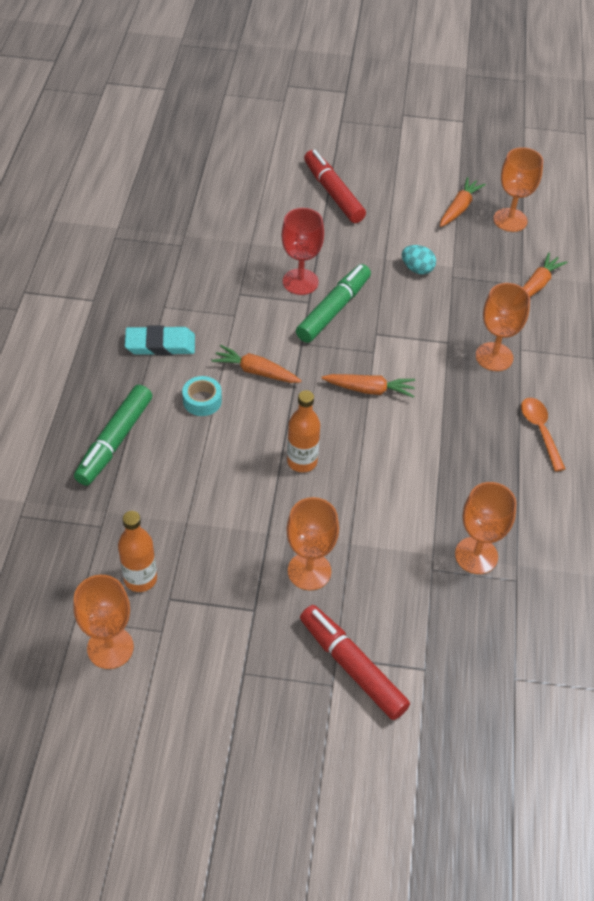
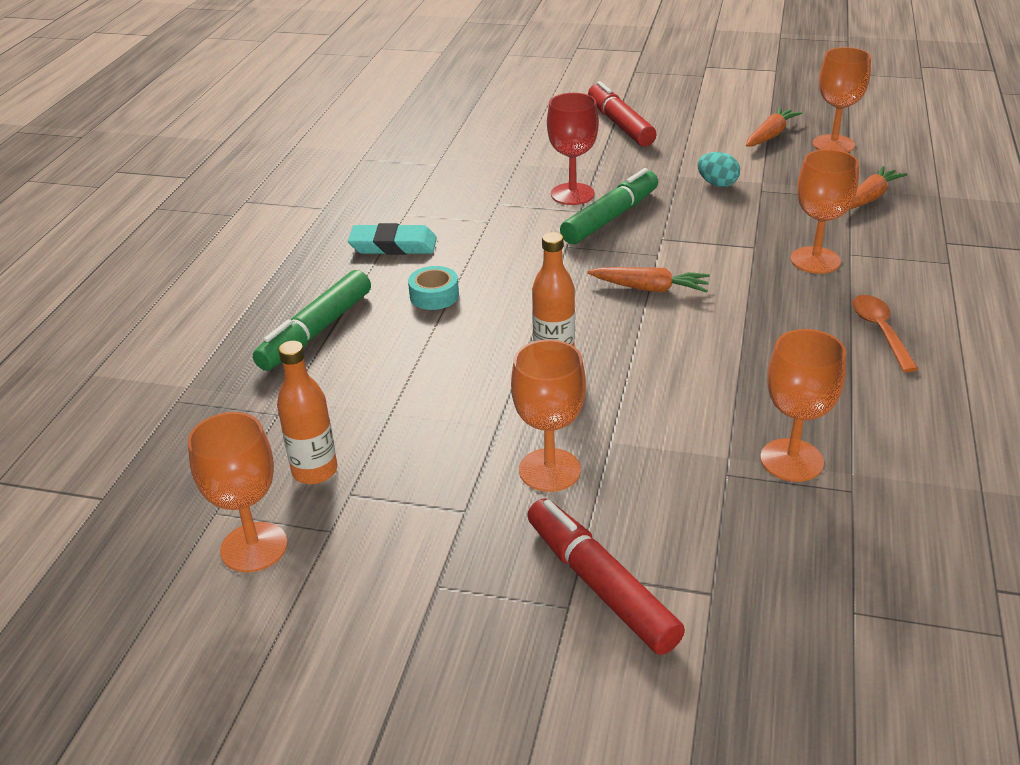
camera: 10 degrees right, 15 degrees down
(256, 371) = (506, 270): orange carrot -> none

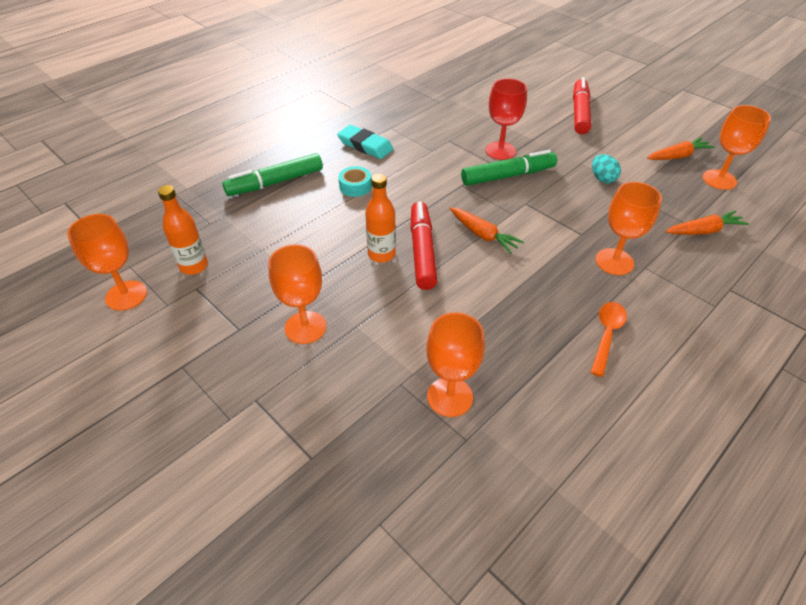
camera: 30 degrees right, 10 degrees up
(600, 585) = (258, 415): red marker -> red marker (422, 251)

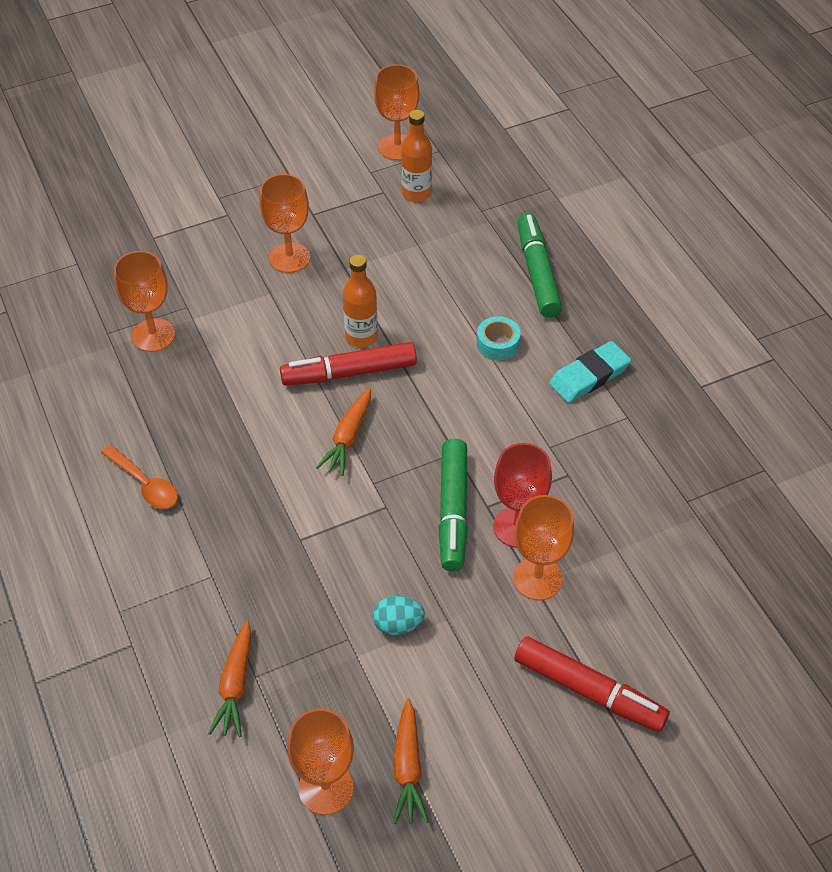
camera: 110 degrees right, 5 degrees up
(422, 251) = (349, 373): red marker -> red marker turned 150 degrees clockwise
(483, 235) = (348, 438): orange carrot -> orange carrot turned 45 degrees counterclockwise
(614, 262) = (237, 548): orange goblet -> orange goblet (537, 578)

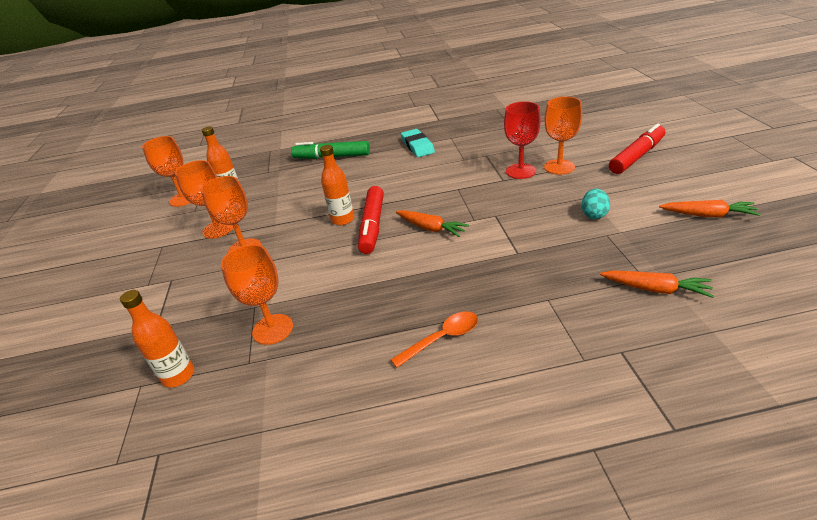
camera: 70 degrees left, 15 degrees down
(89, 286) = (178, 376): none -> orange bottle
(326, 788) = (736, 248): orange goblet -> orange goblet (218, 229)
(453, 511) = (504, 191): green marker -> none
(497, 344) = (378, 171): turquoise tape -> none

